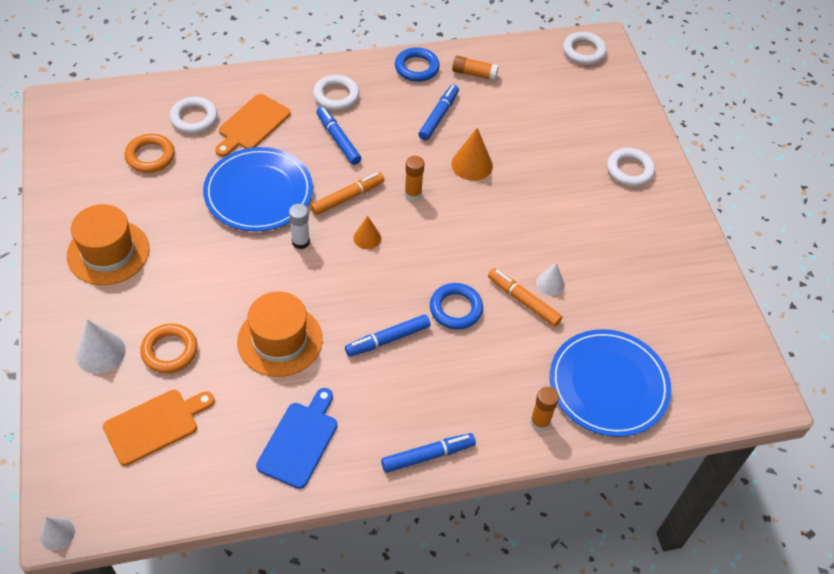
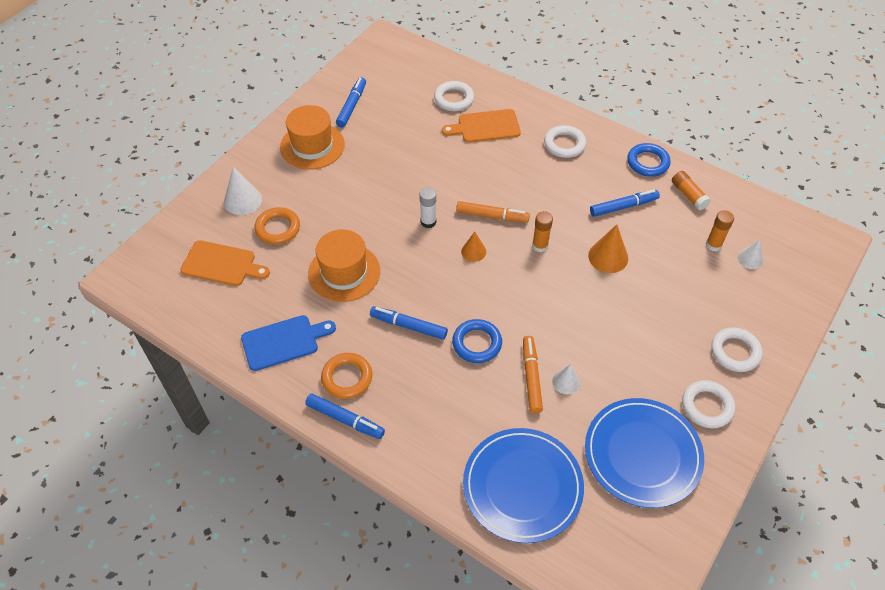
camera: 50 degrees right, 0 degrees up
(57, 533) = (111, 281): white cone -> white cone (750, 259)
(150, 156) = (401, 105): orange ring -> orange ring (347, 378)
(258, 192) = (439, 172): blue plate -> blue plate (642, 454)
(338, 139) = (531, 174): blue marker -> blue marker (351, 106)
(540, 422) = (442, 465): orange glue stick -> orange glue stick (713, 245)
(583, 51) = (806, 237): white ring -> white ring (707, 406)

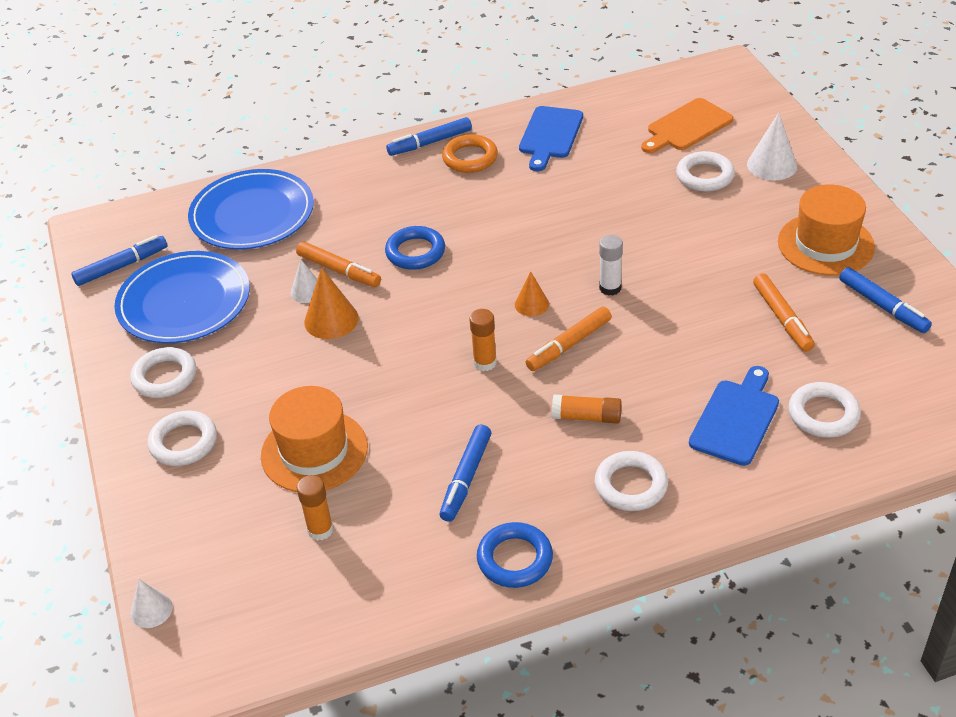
camera: 130 degrees right, 10 degrees down
(278, 228) = (705, 176): orange ring -> white ring
(344, 272) = (597, 199): orange hat -> orange hat (314, 451)
(393, 139) = (782, 318): none -> orange marker
(408, 326) = (485, 216): blue marker -> blue marker (121, 266)
(485, 127) = (736, 419): orange cutting board -> blue cutting board
(608, 257) = (409, 414): orange cone -> orange cone (331, 320)
(688, 195) = (417, 564): orange glue stick -> orange glue stick (586, 417)
(750, 259) = (263, 553): white cone -> white cone (151, 610)

